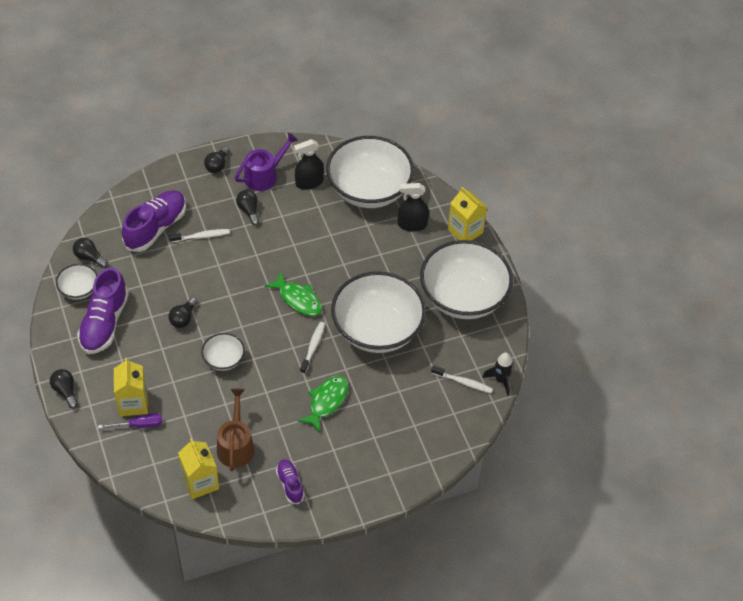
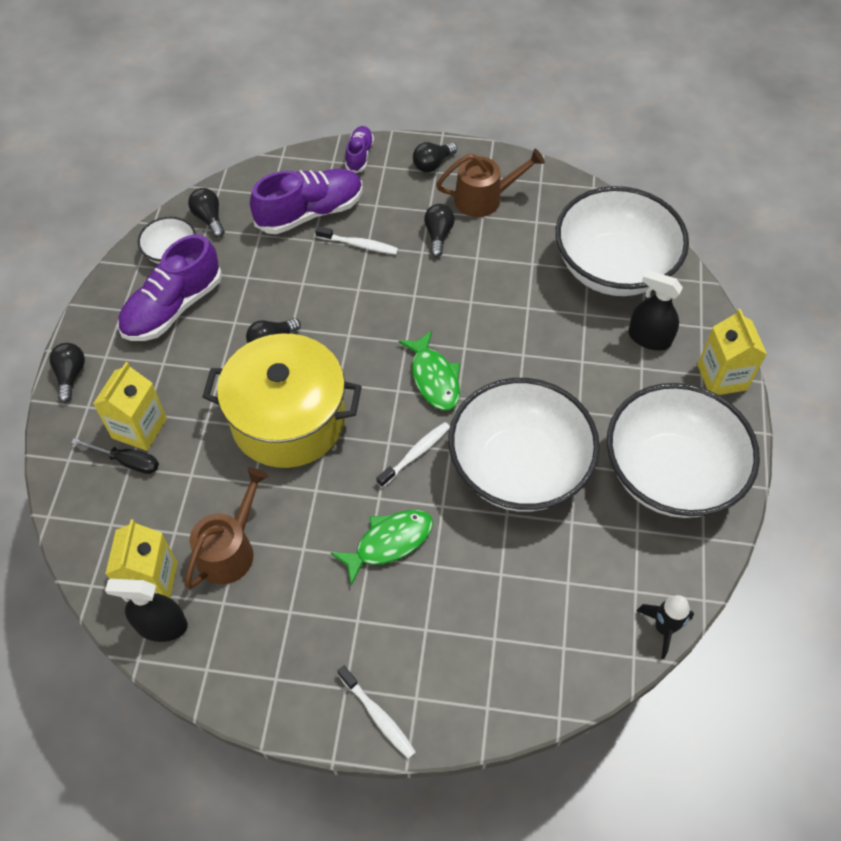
camera: 30 degrees right, 5 degrees up
(139, 425) = (127, 461): purple screwdriver -> black screwdriver
(224, 359) = (288, 419): white bowl -> yellow pot
(264, 176) = (484, 198): purple watering can -> brown watering can
(290, 484) = (266, 645): purple shoe -> purple shoe (359, 155)
(309, 182) = (538, 228): black spray bottle -> black spray bottle (162, 626)
(463, 382) = (603, 605): white toothbrush -> white toothbrush (378, 716)

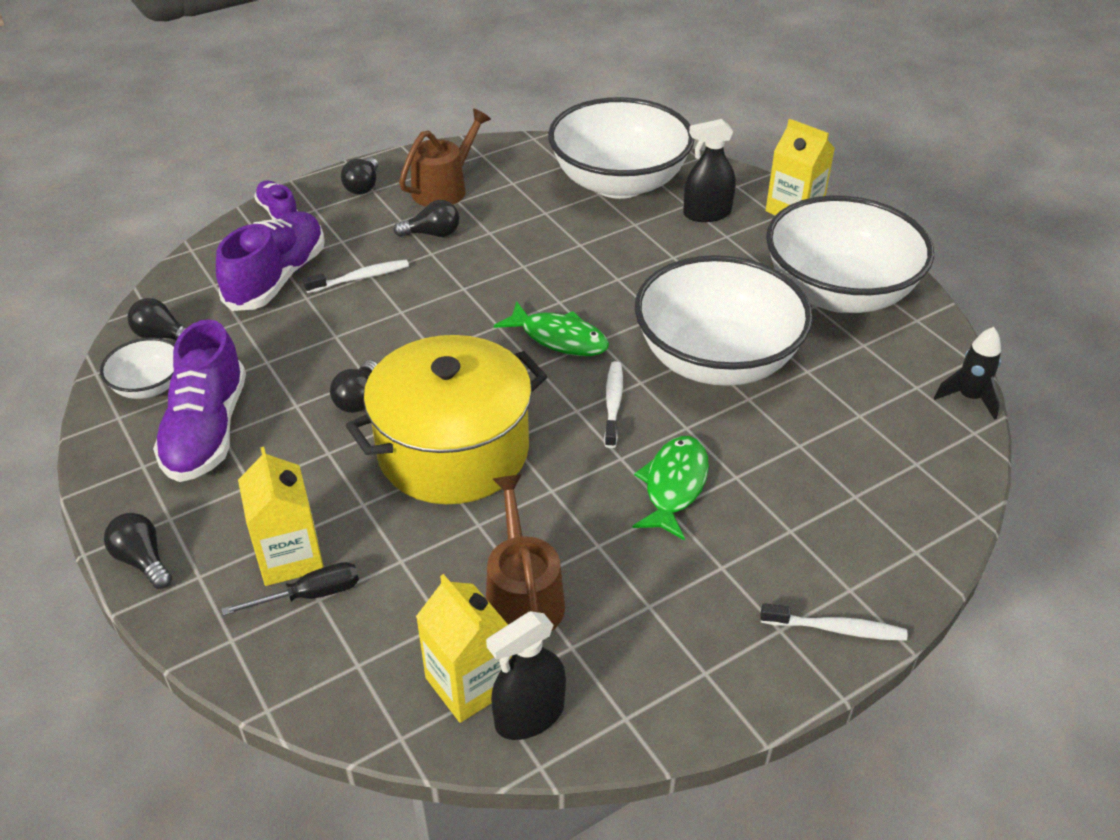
camera: 40 degrees left, 15 degrees down
(438, 235) = (432, 234): black light bulb -> black light bulb turned 120 degrees clockwise

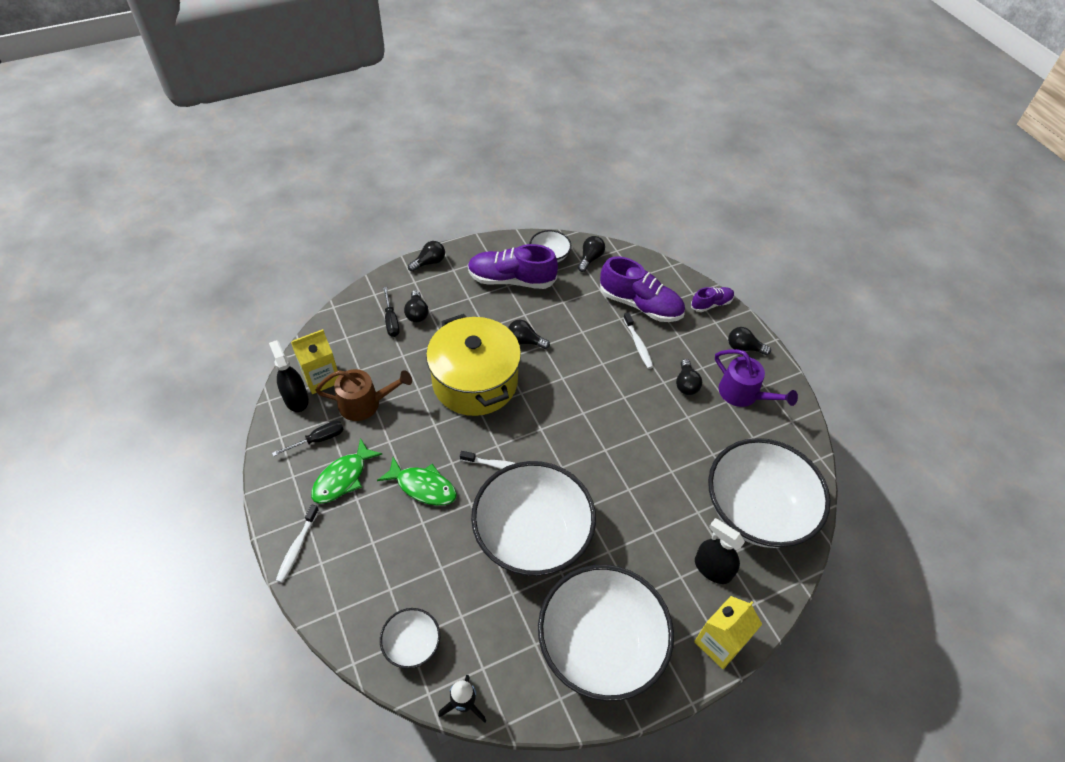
camera: 95 degrees right, 10 degrees up
(290, 557) = (417, 313): yellow carton -> black light bulb
(444, 188) = (743, 394): brown watering can -> purple watering can
(559, 338) = (566, 445): green fish -> green fish (343, 478)
(618, 652) = (318, 440): none -> black screwdriver
(707, 213) = (712, 568): black spray bottle -> black spray bottle turned 45 degrees counterclockwise
(921, 458) = (412, 644): none -> white bowl

